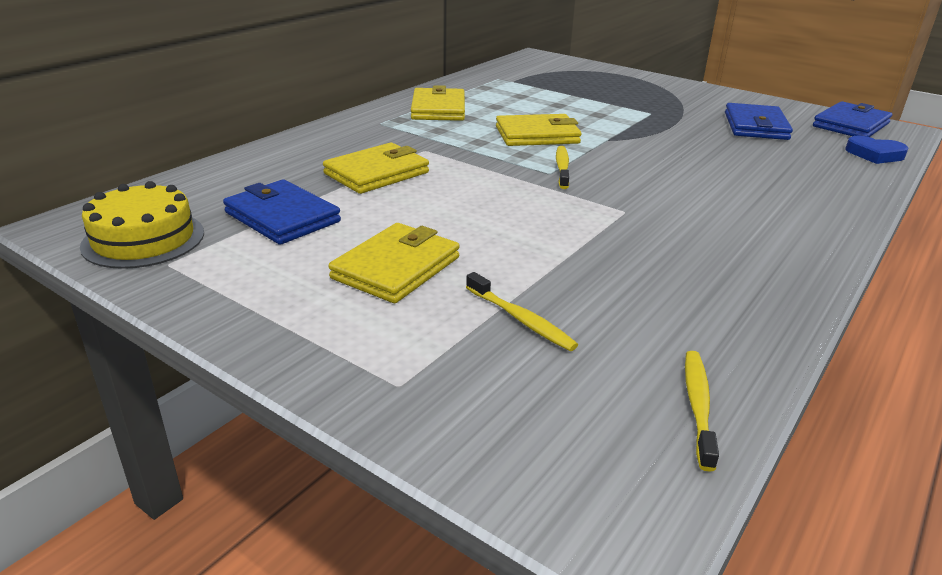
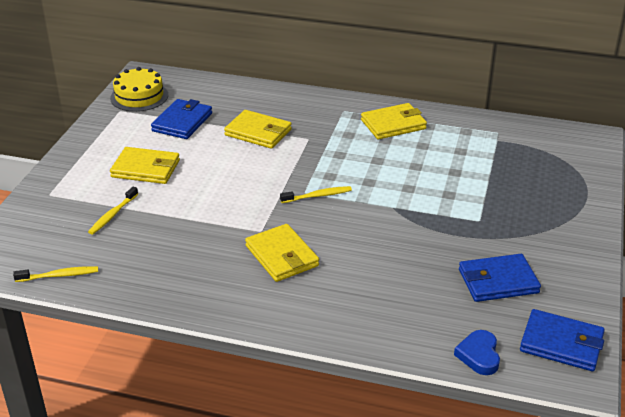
camera: 70 degrees right, 5 degrees up
(537, 135) = (374, 175): yellow wallet -> yellow wallet (282, 256)

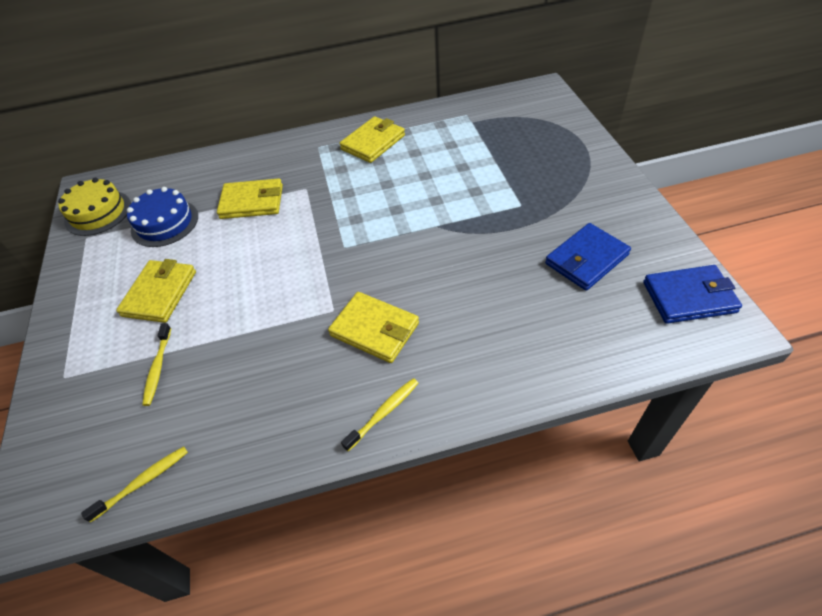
camera: 25 degrees left, 15 degrees up
(145, 169) = (159, 293): yellow wallet -> yellow wallet turned 60 degrees counterclockwise
(182, 122) = (165, 223): blue wallet -> blue cake
(317, 196) = (359, 245): yellow toothbrush -> yellow toothbrush (383, 413)
(479, 355) = (636, 347): blue heart -> none

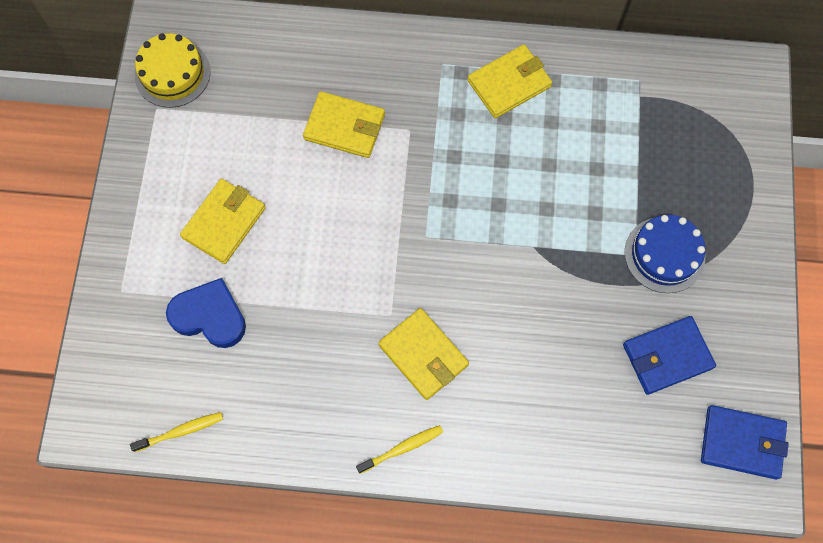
camera: 15 degrees right, 20 degrees up
(158, 368) = (210, 316): yellow toothbrush -> blue heart
(165, 223) = (243, 120): blue cake -> blue cake (664, 254)

